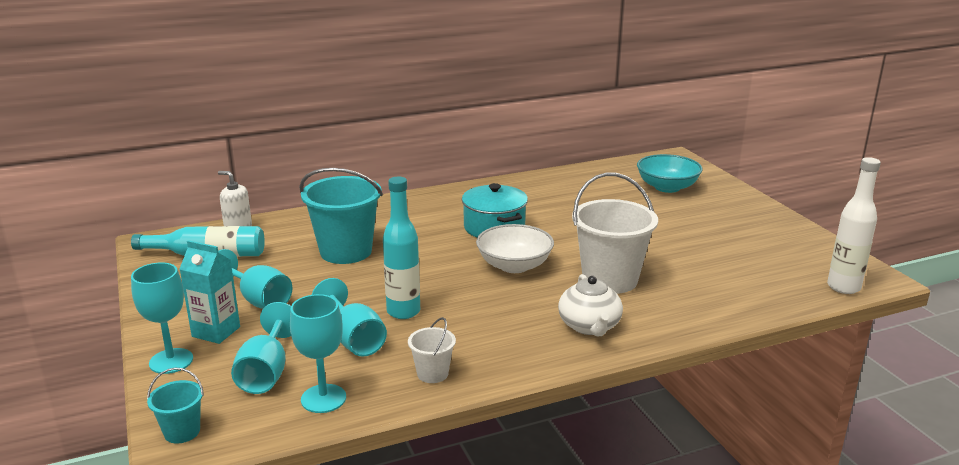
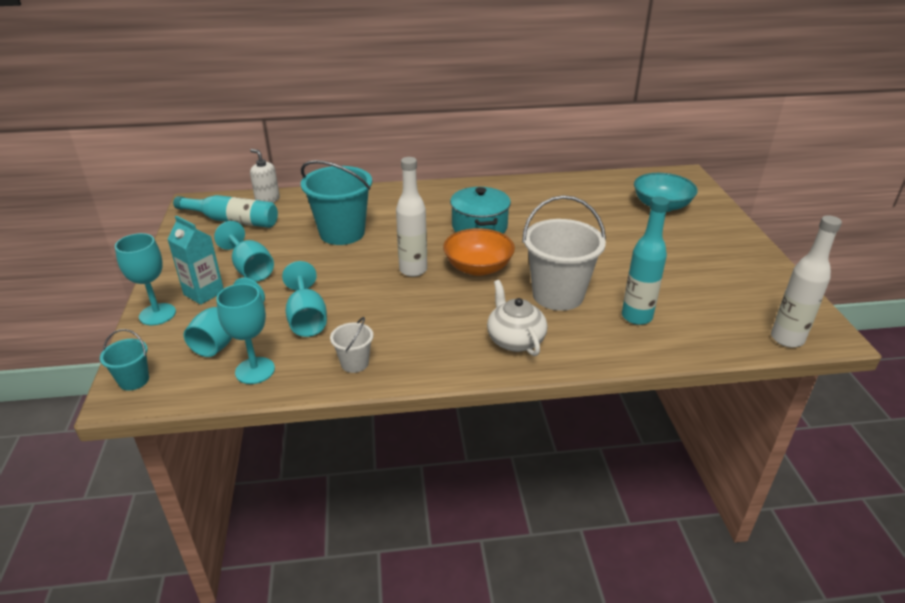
camera: 15 degrees right, 10 degrees up
(403, 312) = (360, 298): turquoise bottle -> turquoise bottle (636, 317)
(446, 277) = (413, 270): none -> white bottle
(514, 265) = (478, 267): white bowl -> orange bowl
(589, 326) = (515, 340): white teapot -> white teapot turned 150 degrees clockwise

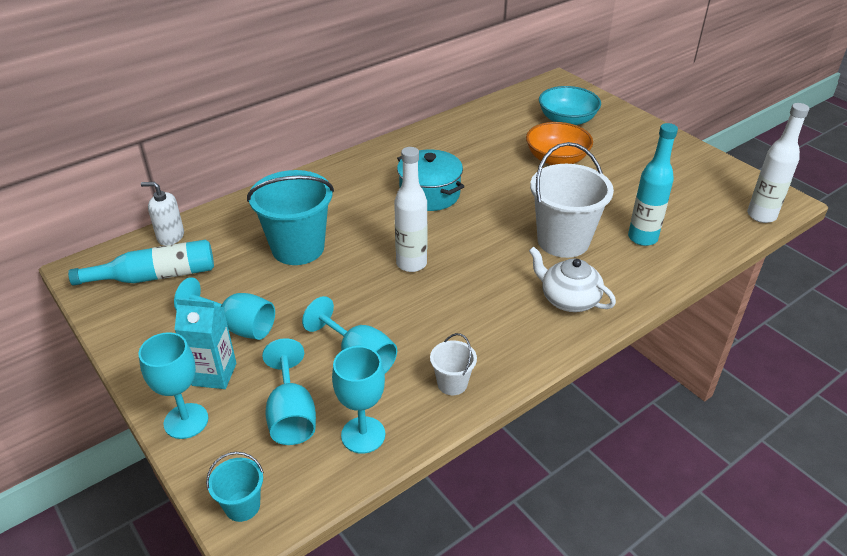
camera: 30 degrees left, 5 degrees up
(478, 267) = (469, 238): orange bowl -> orange bowl (556, 159)

